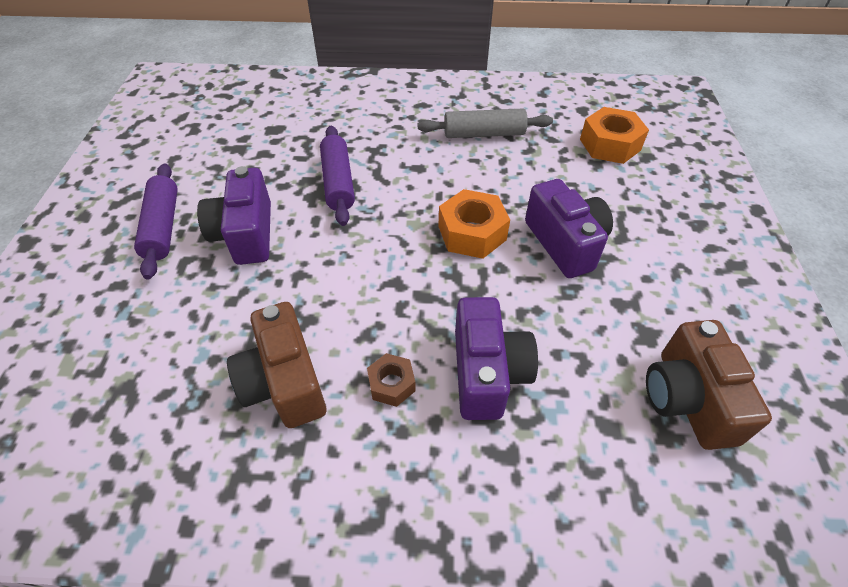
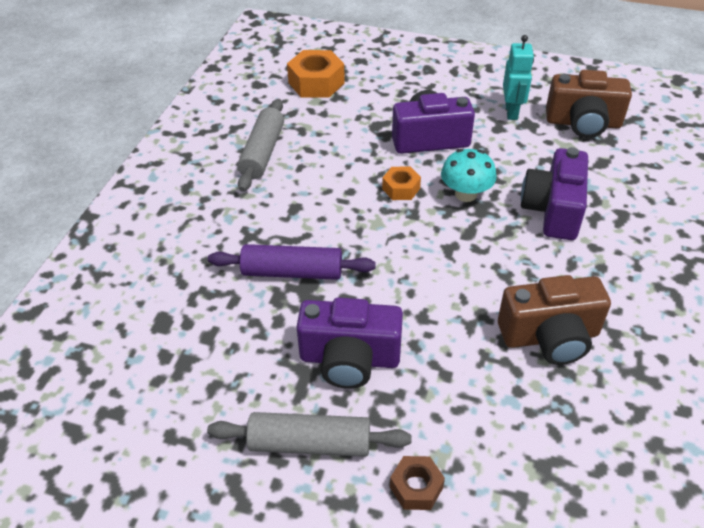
camera: 75 degrees left, 5 degrees down
(163, 227) = (310, 443): purple rolling pin -> grey rolling pin
(391, 384) = (558, 266): brown nut -> brown nut (416, 487)
(472, 233) = (401, 188): orange nut -> orange nut, size x0.58
(484, 286) = (466, 194): none -> turquoise mushroom
(487, 373) = (553, 210): purple camera -> purple camera turned 90 degrees counterclockwise
(663, 314) = (512, 112): none -> turquoise robot

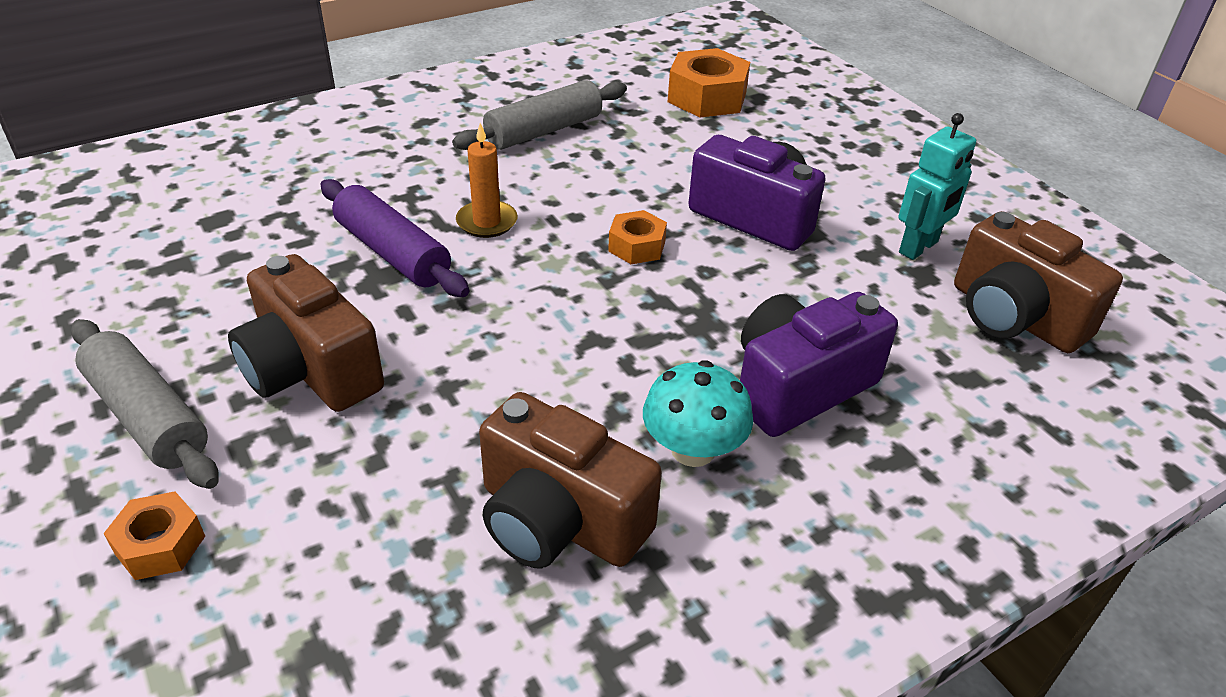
camera: 40 degrees right, 5 degrees down
(313, 223) = (487, 222): none -> orange candle
(349, 359) = (310, 370): purple camera -> brown camera
(416, 487) = (160, 545): brown nut -> orange nut
(466, 194) = (707, 298): turquoise mushroom -> turquoise mushroom (693, 450)

